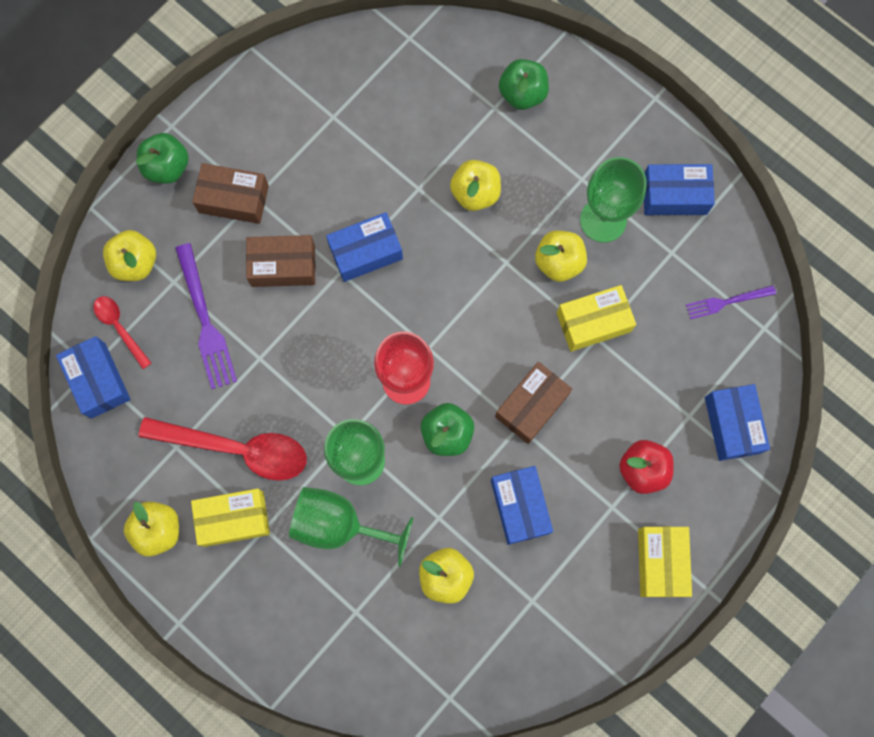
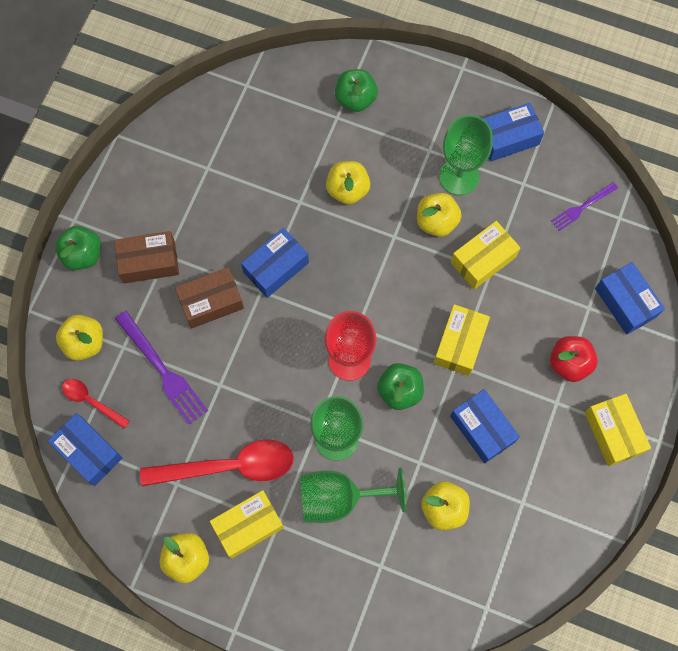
camera: 20 degrees left, 5 degrees down
(531, 405) = (460, 344): brown box -> yellow box

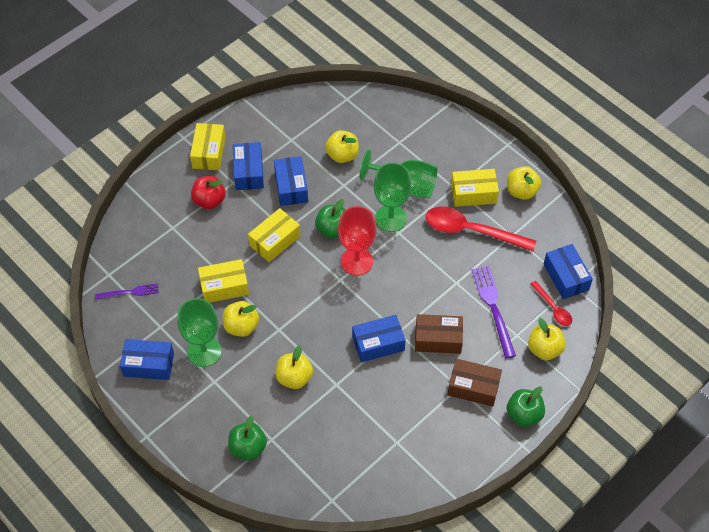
camera: 155 degrees left, 15 degrees down
(625, 302) = (145, 220): blue box -> blue box (249, 172)

